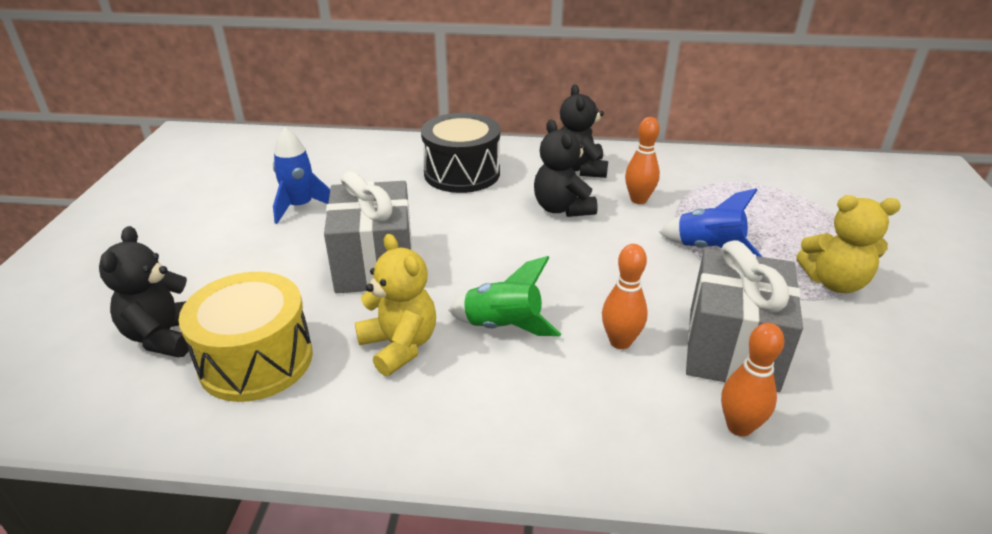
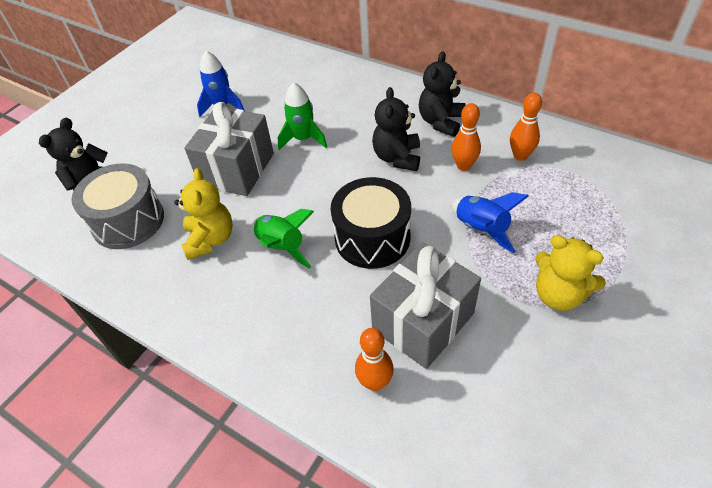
camera: 30 degrees right, 15 degrees up
(256, 360) = (128, 221): yellow drum -> grey drum
(436, 216) = (303, 139): none -> green rocket
(462, 173) = (348, 103): black drum -> black drum (372, 238)
(620, 342) = (348, 287): orange bowling pin -> orange bowling pin (520, 156)

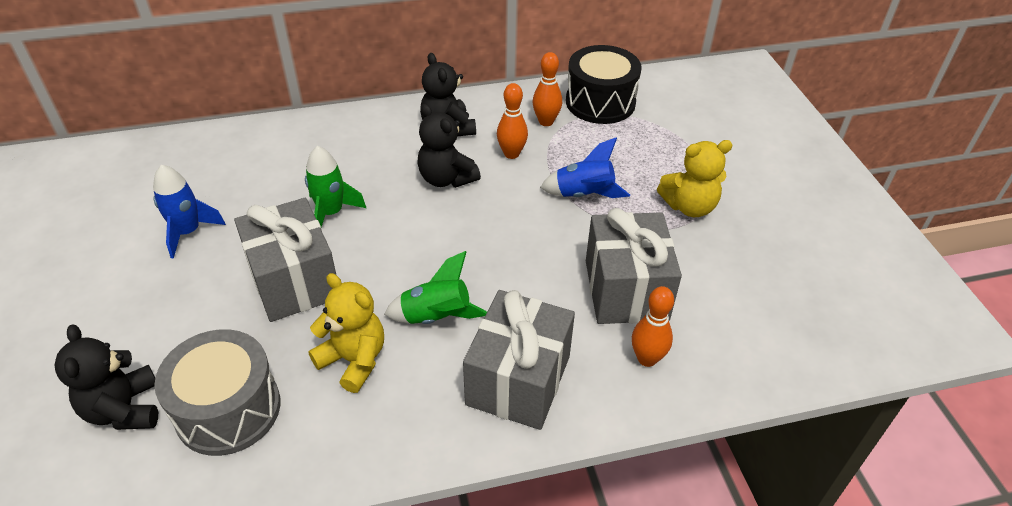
camera: 50 degrees left, 5 degrees down
(277, 325) = (518, 380): none -> grey gift
(372, 238) = (508, 256): black drum -> black drum (600, 102)

